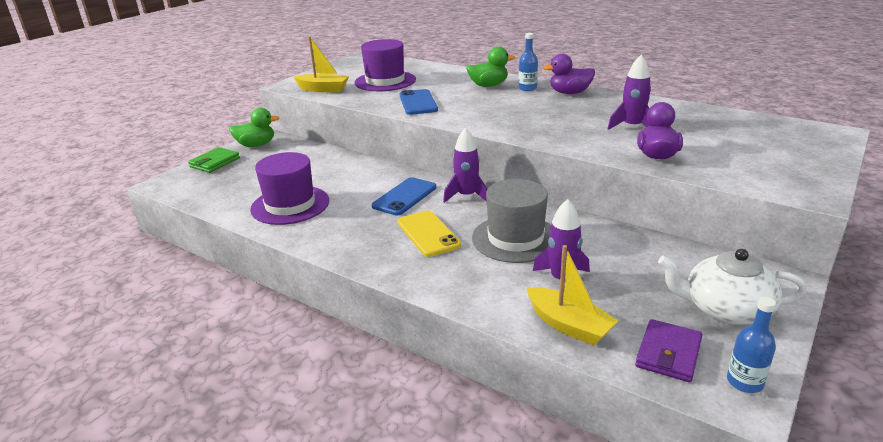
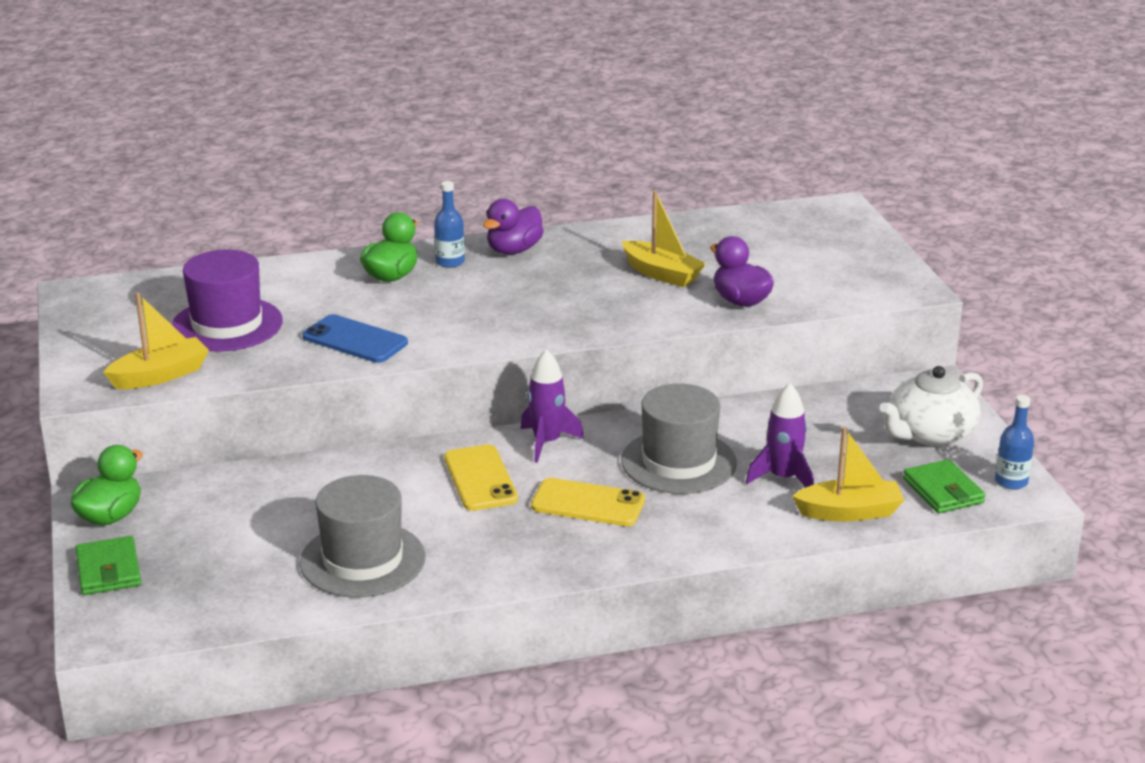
camera: 50 degrees left, 0 degrees up
(290, 205) = (362, 560): purple hat -> grey hat
(404, 197) = (480, 478): blue phone -> yellow phone
(632, 127) = (661, 274): purple rocket -> yellow boat
(668, 353) = (943, 491): purple wallet -> green wallet

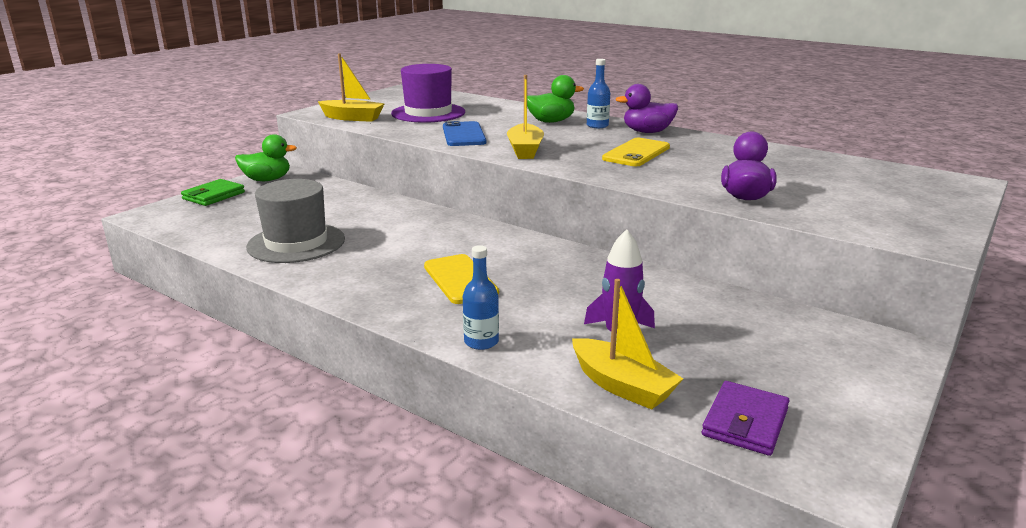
camera: 50 degrees right, 5 degrees down
(480, 478) = (437, 240): yellow phone -> yellow phone (636, 153)
(547, 442) = (513, 242): purple rocket -> none
(661, 274) = (718, 167): yellow boat -> yellow boat (525, 150)
(678, 462) = (567, 289): grey hat -> none
(929, 433) = (821, 375): white teapot -> none
(943, 491) = (745, 422): green wallet -> purple wallet
(1011, 481) = (840, 458): blue bottle -> blue bottle (481, 342)

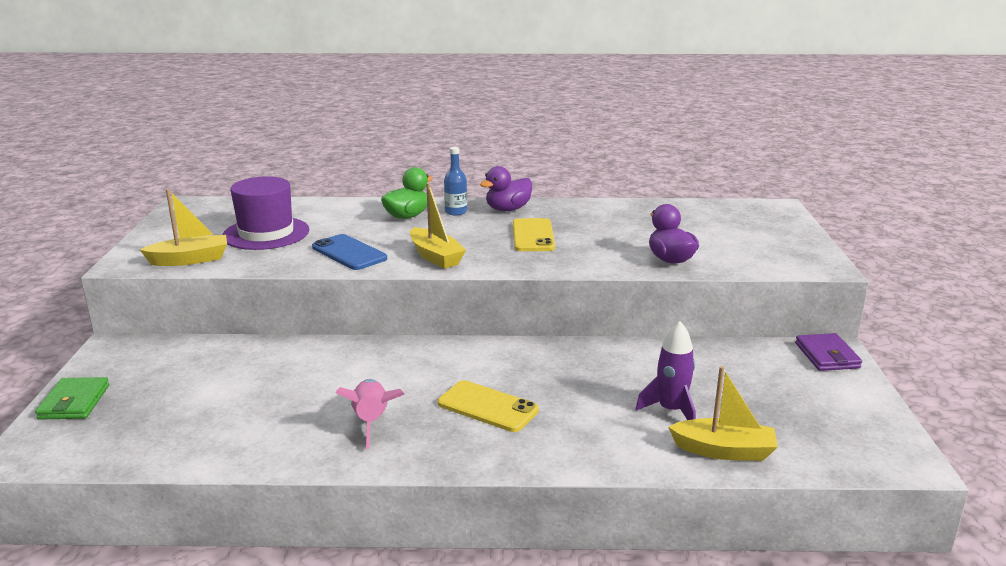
camera: 35 degrees left, 0 degrees up
(267, 180) = (112, 361): green duck -> none
(296, 243) = (272, 425): grey hat -> none
(361, 261) = (371, 421): none -> pink rocket
(481, 342) = (584, 457): blue bottle -> none
(745, 422) = (822, 444): purple wallet -> purple wallet (827, 356)

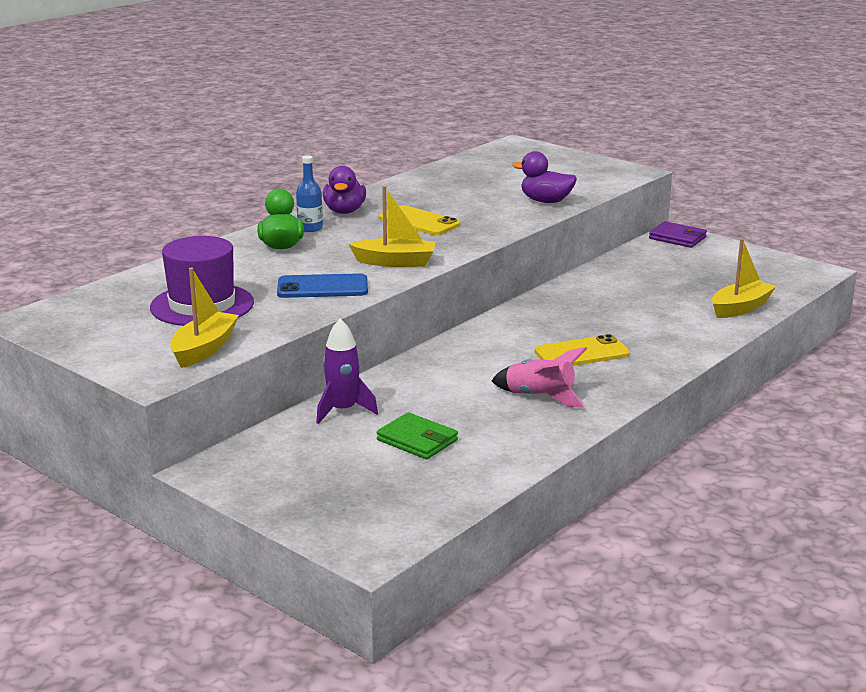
camera: 50 degrees left, 0 degrees up
(74, 402) = (302, 510): green wallet -> green wallet (417, 440)
(671, 410) = (674, 303): purple rocket -> purple rocket (343, 410)

